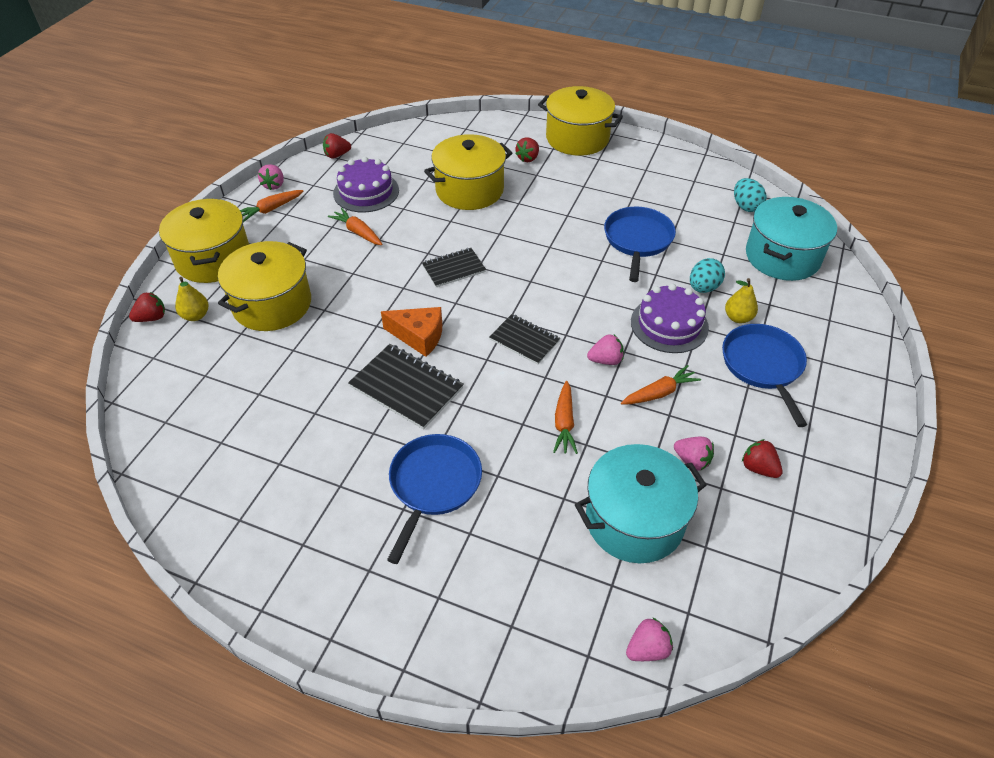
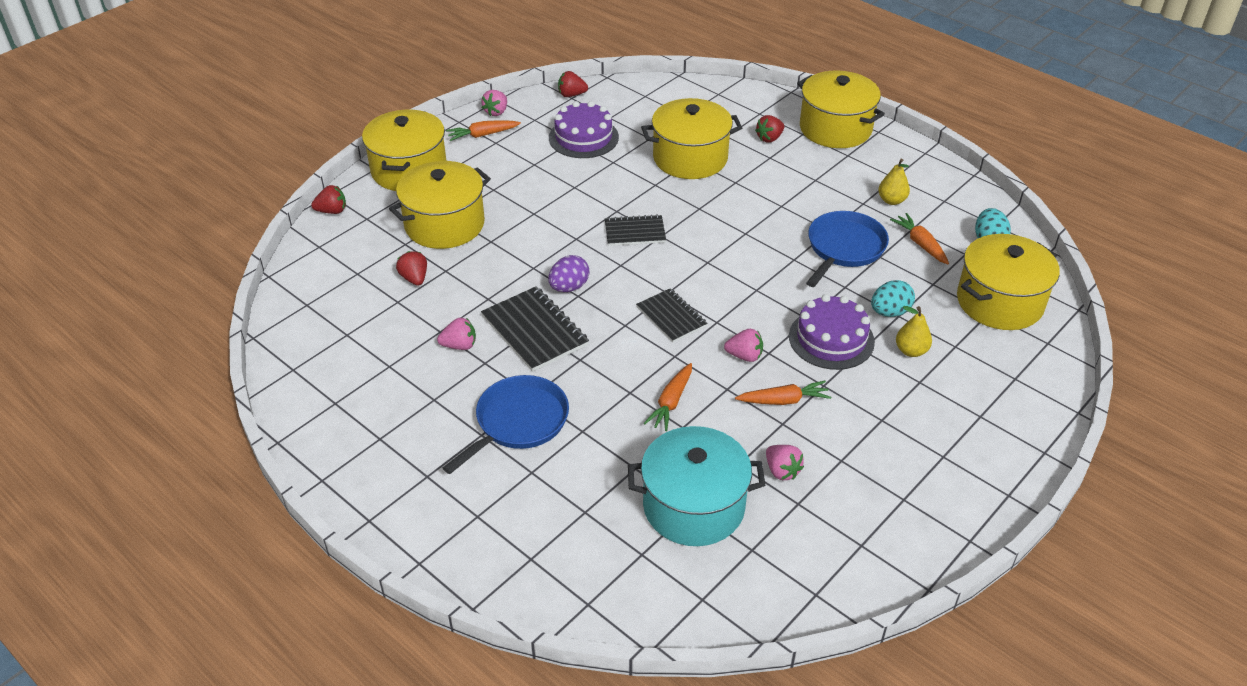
camera: 20 degrees right, 5 degrees down
(196, 316) = (371, 218): yellow pear -> yellow pear (891, 200)
(358, 232) = (557, 175): orange carrot -> orange carrot (920, 244)
(419, 336) = (569, 287): orange cheese -> purple egg
(647, 649) = (646, 616): pink strawberry -> pink strawberry (459, 345)
(758, 468) = (847, 496): red strawberry -> red strawberry (414, 278)
(763, 366) = (910, 404): blue pan -> none
(782, 257) = (999, 302): turquoise pot -> yellow pot

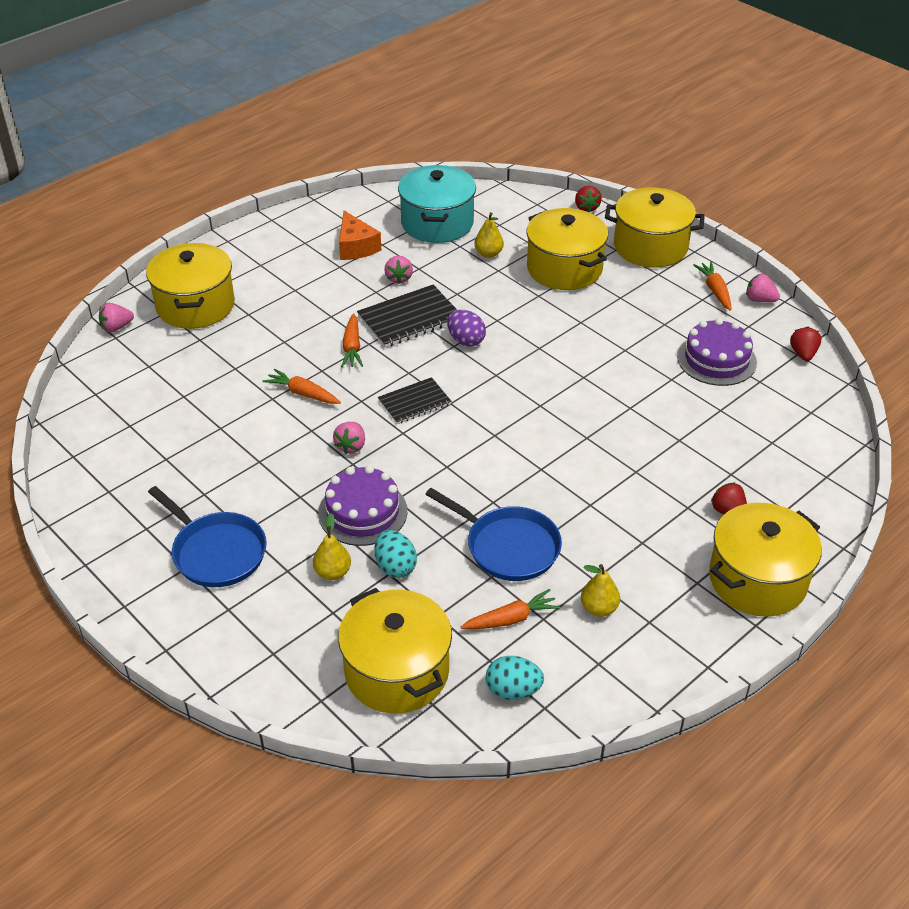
camera: 95 degrees right, 0 degrees up
(393, 388) = (356, 247): none -> orange cheese
(414, 278) = (488, 254): red strawberry -> yellow pear
(518, 422) = (302, 308): blue pan -> blue pan (216, 552)
(635, 232) = (546, 387): black notebook -> none
(690, 158) = (681, 438): yellow pot -> yellow pot (195, 305)
(693, 506) = (184, 397): turquoise pot -> turquoise pot (437, 223)
(782, 471) = (204, 453): pink strawberry -> pink strawberry (116, 327)
(783, 400) = (286, 465): orange carrot -> orange carrot (352, 347)

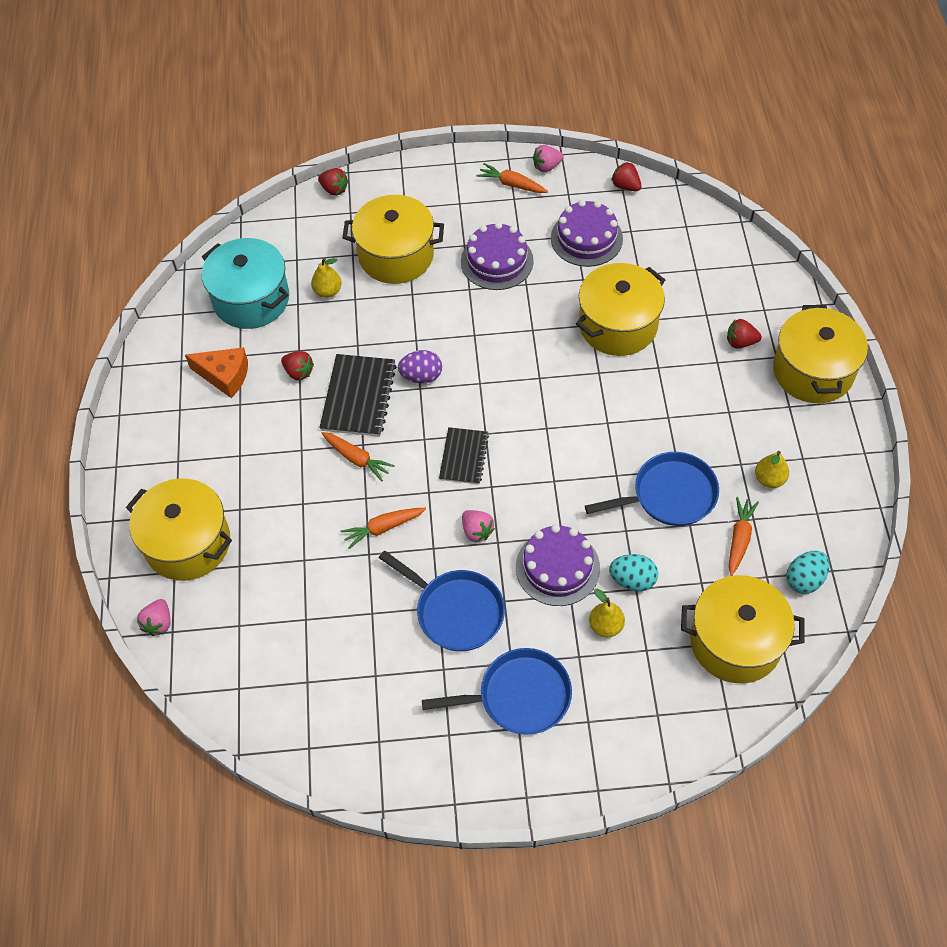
camera: 50 degrees left, 15 degrees up
(264, 473) = (455, 611): none -> blue pan
(398, 278) = (298, 372): pink strawberry -> red strawberry
(627, 322) = (497, 261): none -> purple cake
(650, 247) = (423, 185): yellow pot -> yellow pot (618, 325)

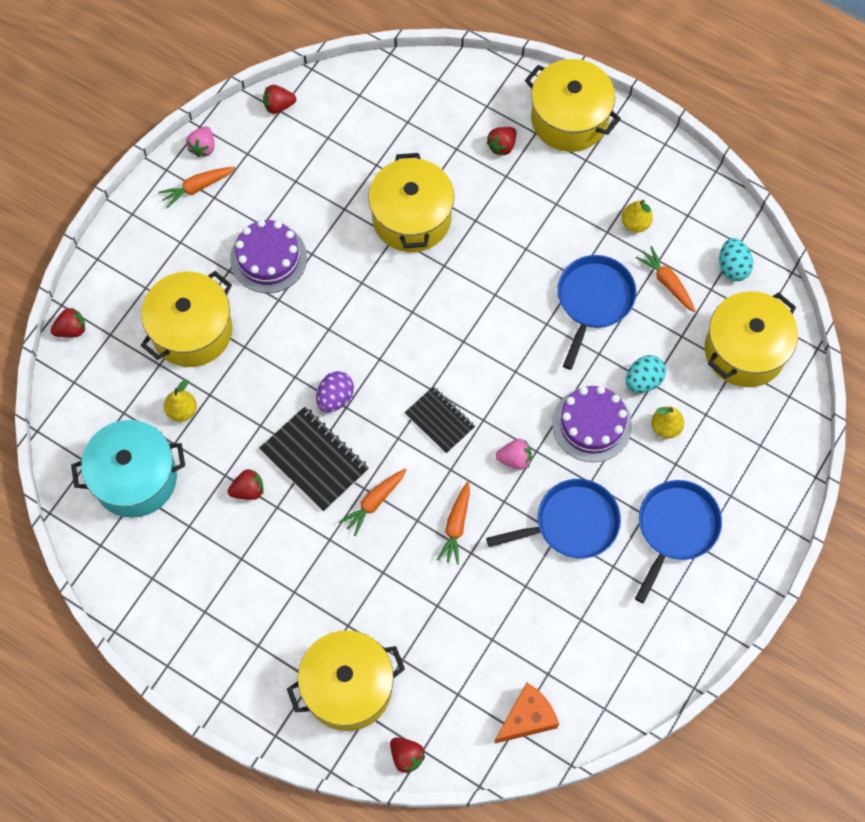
camera: 55 degrees left, 10 degrees up
(158, 623) = (406, 756): pink strawberry -> red strawberry
(224, 376) = (200, 552): orange cheese -> orange cheese (527, 718)
(357, 459) = (374, 502): orange carrot -> orange carrot turned 150 degrees clockwise
(586, 238) = (306, 175): purple cake -> none

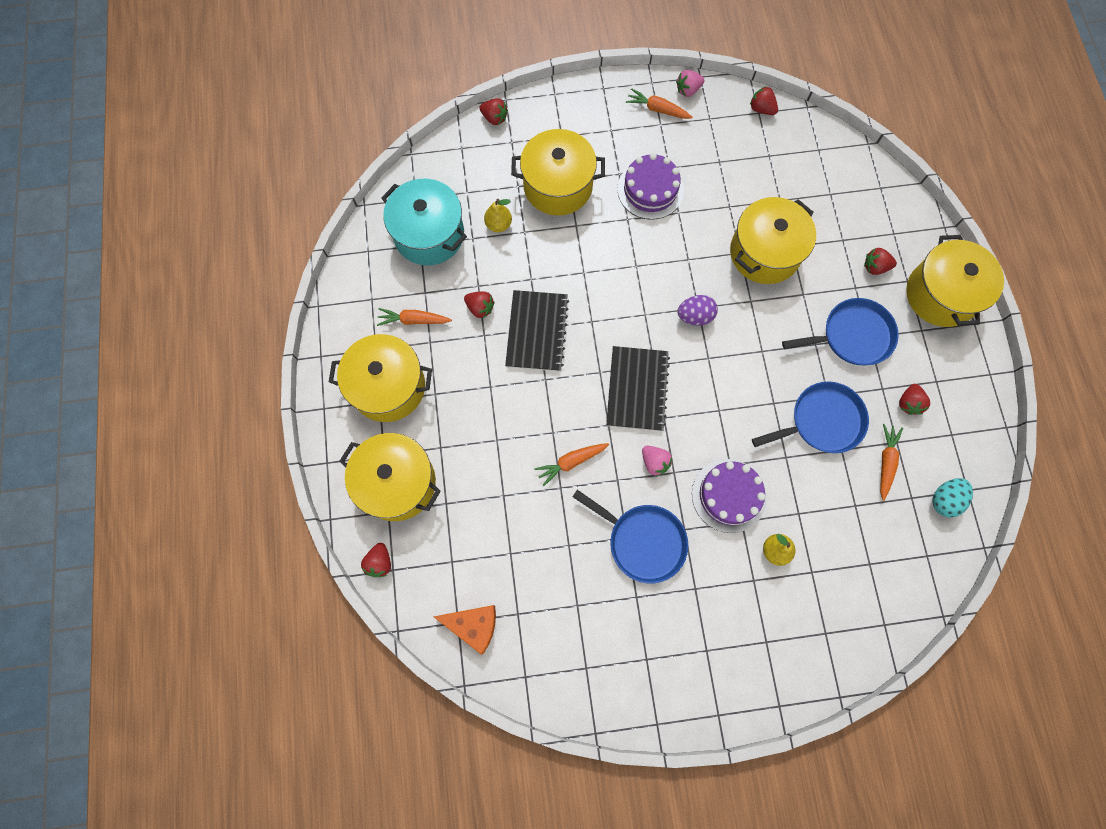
camera: 50 degrees right, 5 degrees up
(335, 398) = (592, 309): purple egg -> purple egg (695, 316)
(374, 502) = (541, 394): orange carrot -> orange carrot (414, 320)
(439, 420) = (637, 389): black notebook -> black notebook, size x1.54
(635, 223) = (908, 403): yellow pear -> red strawberry
(643, 380) = (795, 505): turquoise egg -> none
(675, 528) = (704, 621): blue pan -> blue pan (852, 336)
(744, 350) = (888, 561): yellow pot -> yellow pot (388, 387)

